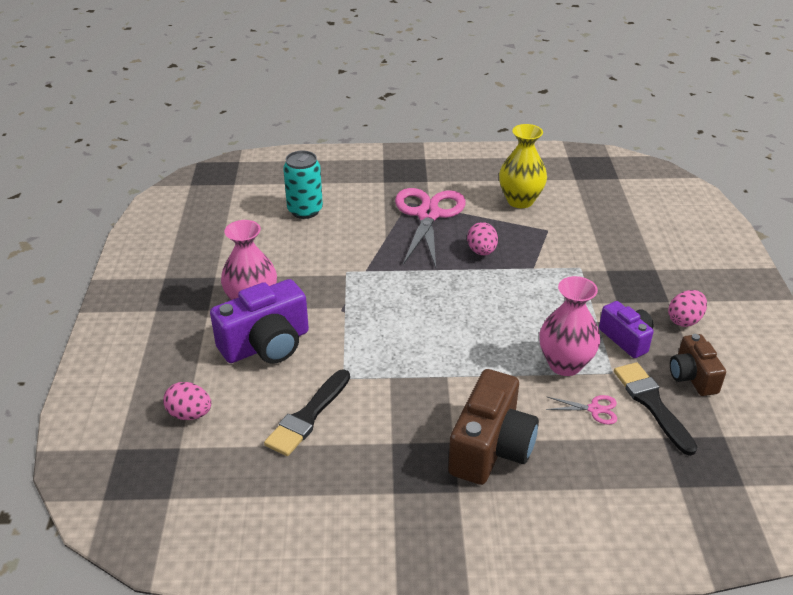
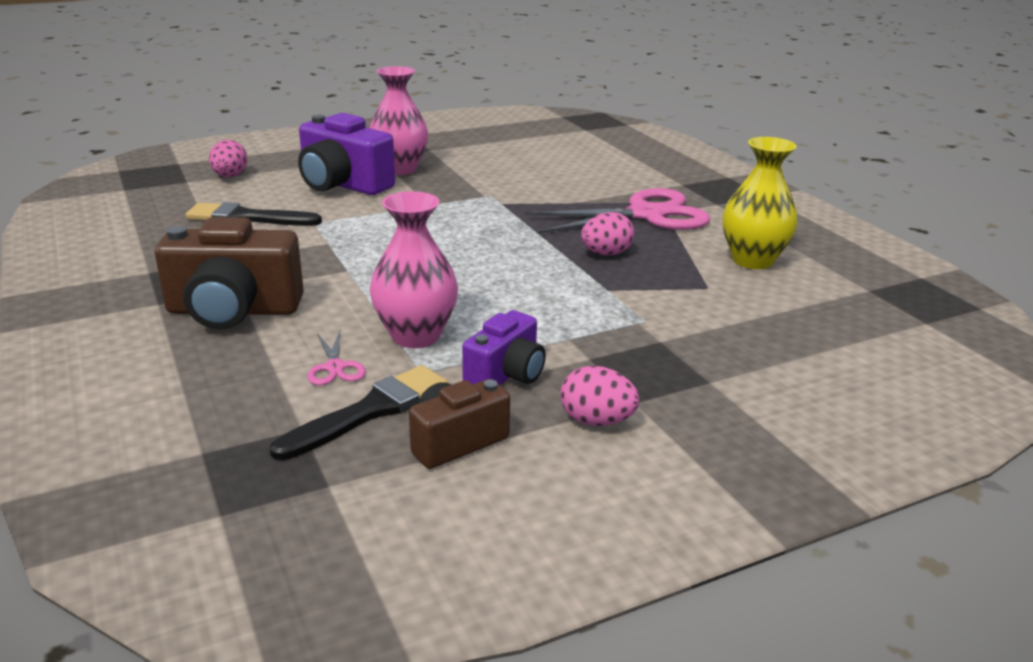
camera: 65 degrees right, 10 degrees down
(305, 210) = (577, 161): turquoise can -> none

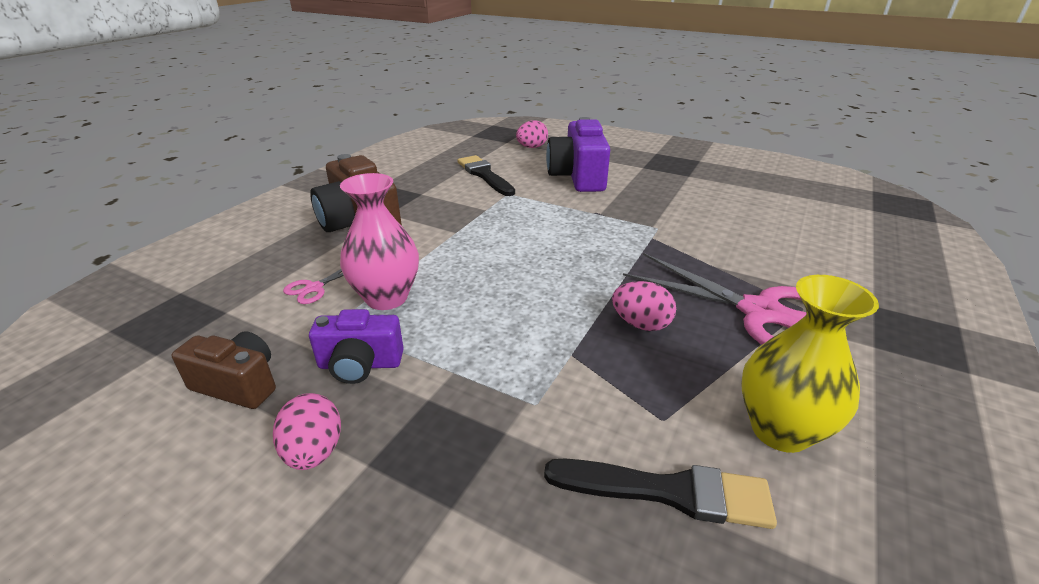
camera: 55 degrees right, 5 degrees up
(370, 411) = (262, 327): black brush -> black brush (668, 492)
(400, 169) = (636, 181): pink vase -> none

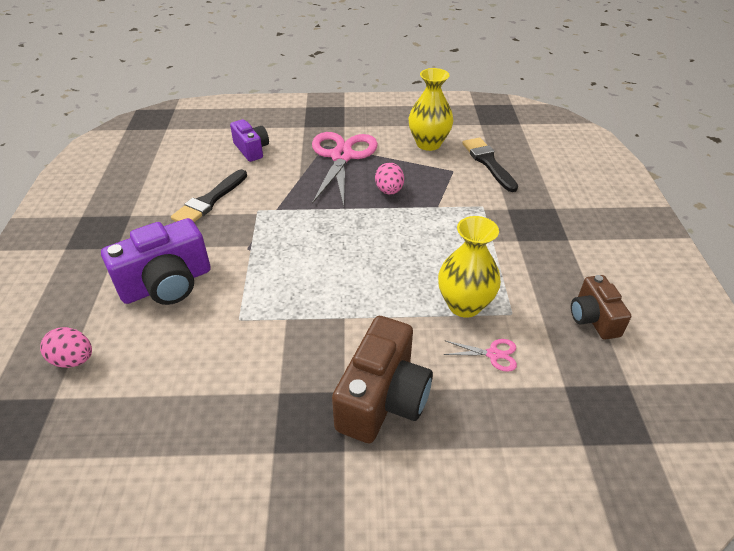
camera: 120 degrees left, 10 degrees up
(314, 452) = (584, 259): pink egg -> none
(360, 365) = (526, 278): purple camera -> purple camera (251, 149)
(386, 298) = (464, 305): pink vase -> yellow vase
(484, 175) = (195, 362): black brush -> black brush (209, 201)

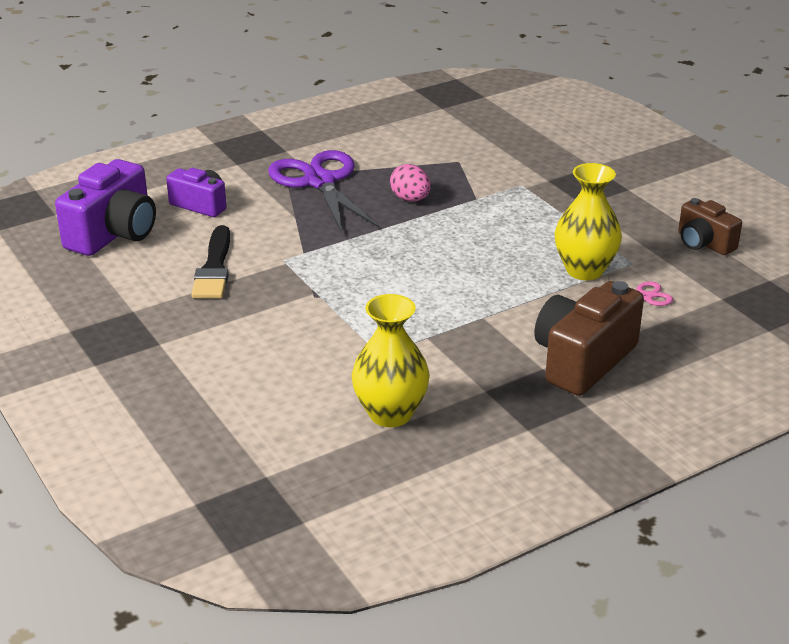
camera: 30 degrees left, 10 degrees down
(73, 360) = (245, 443): pink egg -> none
(167, 284) = (264, 353): purple camera -> purple camera (114, 234)
(342, 156) = (320, 182): pink scissors -> purple scissors
(383, 399) = (583, 360): brown camera -> brown camera turned 135 degrees counterclockwise
(428, 144) = (405, 142): yellow vase -> yellow vase (390, 414)
(488, 162) = (488, 143): black brush -> none

